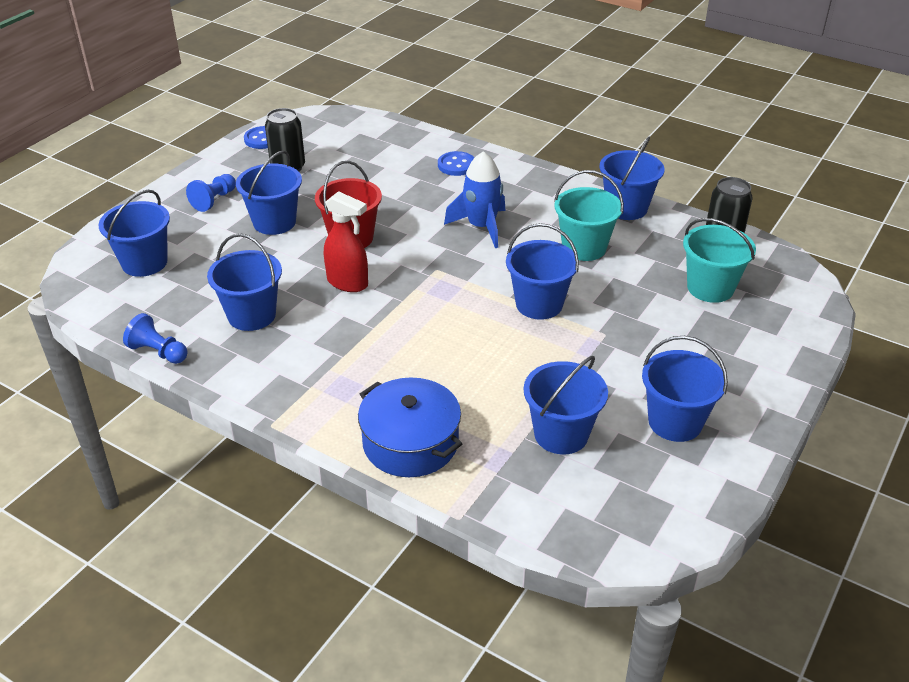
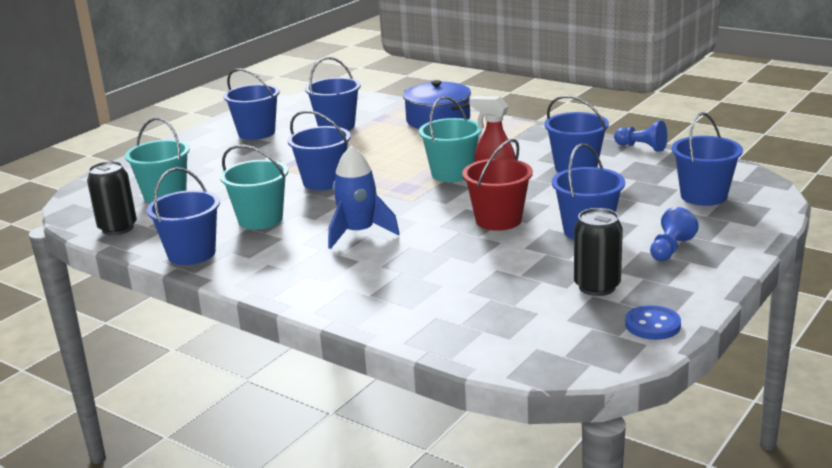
camera: 175 degrees left, 15 degrees down
(393, 311) = (452, 173): none -> turquoise bucket
(456, 165) = (373, 295): blue button -> none

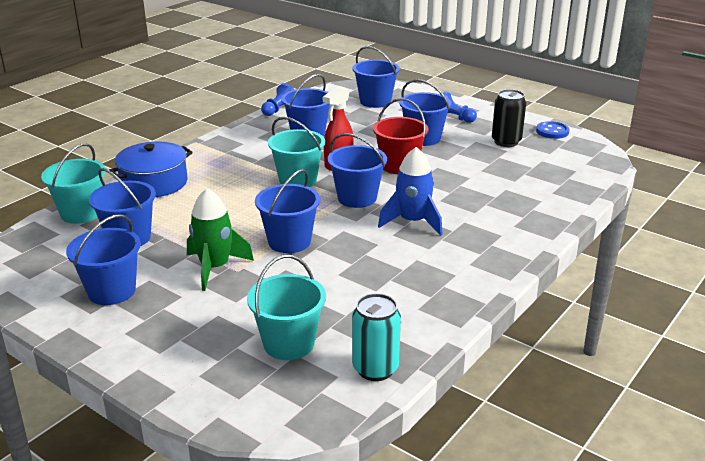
camera: 90 degrees left, 5 degrees up
(118, 228) = (375, 369): black can -> turquoise can
(191, 254) = (446, 308): blue bucket -> blue bucket (357, 198)
(260, 219) = (373, 273): turquoise bucket -> turquoise bucket (81, 213)
(283, 159) = (214, 268): none -> green rocket

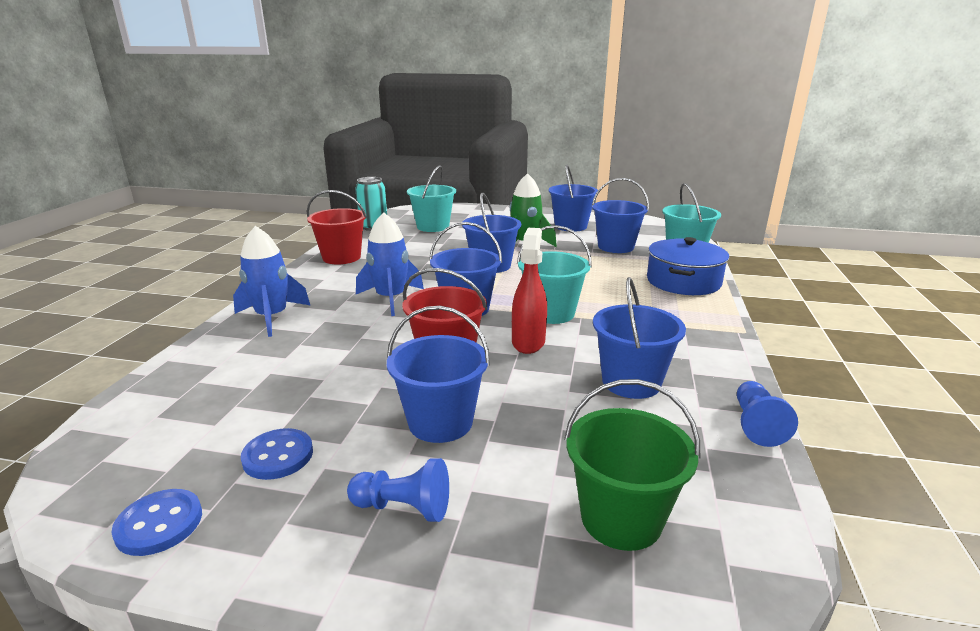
camera: 155 degrees right, 5 degrees down
(375, 101) = (621, 518): blue bucket -> green bucket
(442, 298) = (341, 257): none -> red bucket
(506, 142) = (278, 456): black can -> blue button
(518, 225) = (272, 317): none -> blue rocket

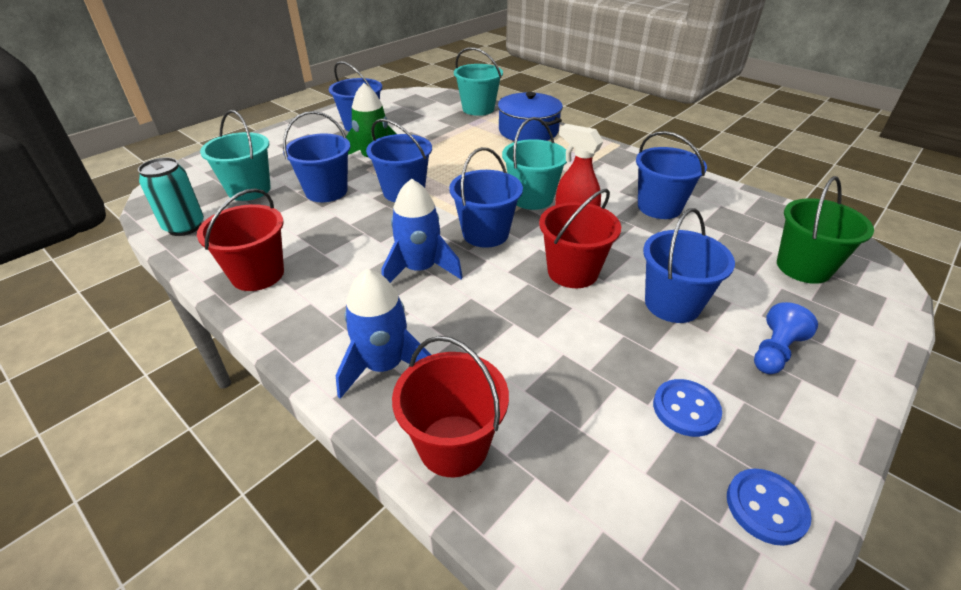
camera: 60 degrees left, 15 degrees up
(202, 360) = (453, 445): none -> red bucket
(615, 247) = (434, 127): blue bucket -> blue bucket (326, 191)
(756, 424) = (727, 188): blue pawn -> none

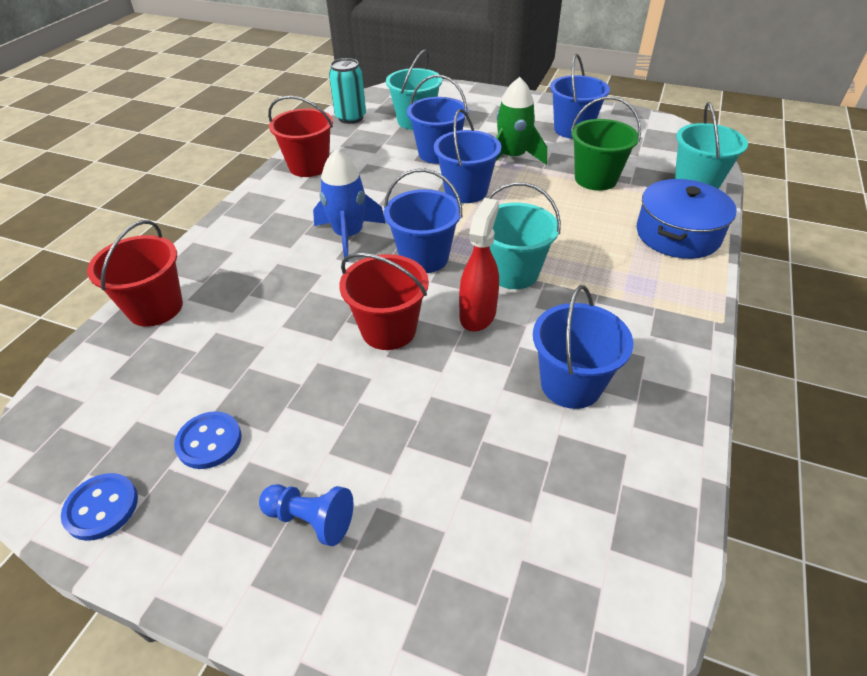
camera: 70 degrees right, 5 degrees up
(384, 366) = (226, 253): blue rocket -> none
(672, 304) = (365, 417): blue bucket -> none
(803, 267) = (508, 561): green bucket -> green bucket (595, 179)

